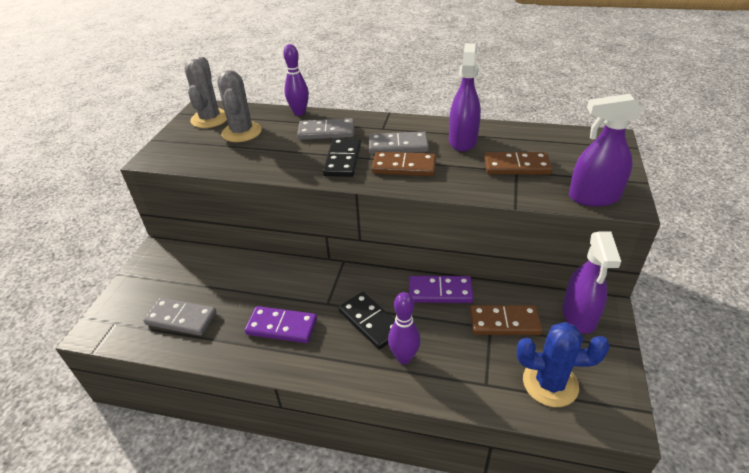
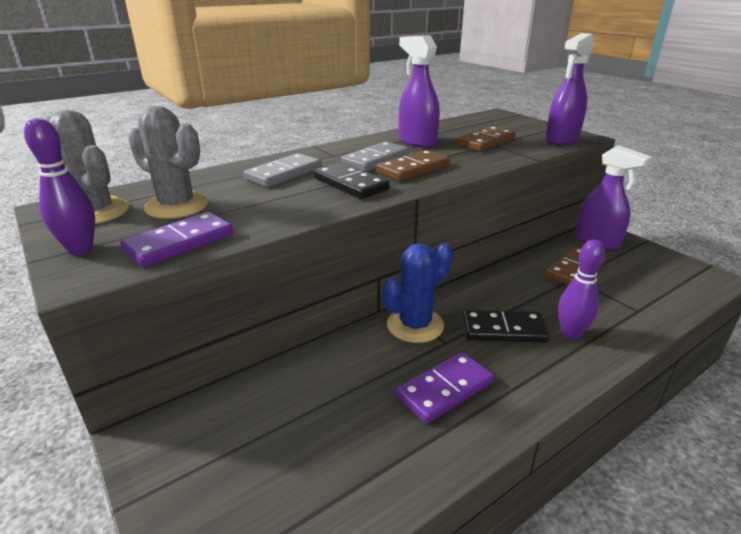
camera: 50 degrees left, 10 degrees down
(181, 318) = (323, 474): grey domino -> none
(299, 113) = (216, 171): purple bowling pin -> purple bowling pin (81, 249)
(440, 292) = (505, 278): purple domino -> purple domino (180, 243)
(550, 383) = (658, 284): blue cactus -> blue cactus (415, 325)

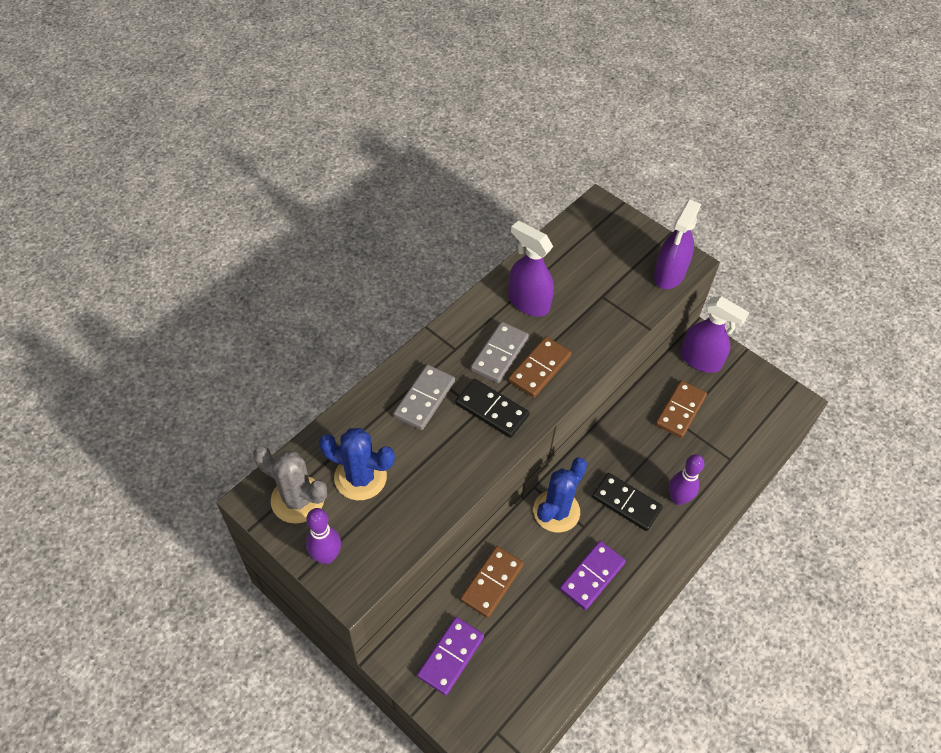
camera: 15 degrees left, 25 degrees up
(177, 206) = (360, 477): grey cactus -> blue cactus
(180, 243) = (396, 533): purple domino -> purple domino (451, 656)
(485, 142) = (596, 292): brown domino -> brown domino (492, 583)
(503, 329) = (626, 503): black domino -> black domino turned 45 degrees clockwise

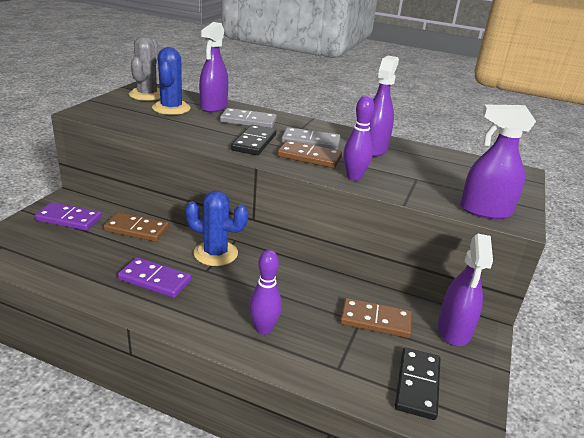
camera: 70 degrees right, 25 degrees down
(326, 556) = (106, 104): purple bowling pin -> purple bowling pin (354, 177)
(365, 426) = (213, 107): none -> purple spray bottle
(626, 503) = (242, 293): black domino -> black domino (417, 385)

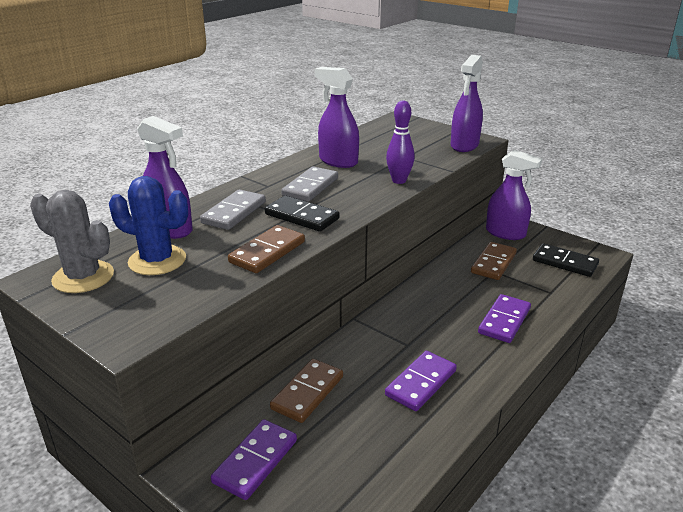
camera: 70 degrees left, 0 degrees up
(215, 253) = (377, 334): blue cactus -> none
(263, 329) = (504, 321): purple bowling pin -> purple domino
(309, 157) = (349, 193): brown domino -> brown domino (267, 252)

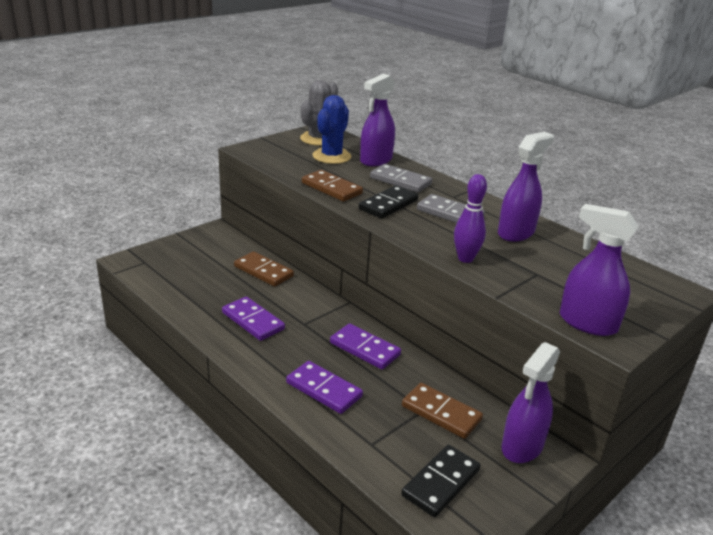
camera: 95 degrees right, 0 degrees up
(255, 461) = (210, 249): purple domino -> purple domino (364, 349)

